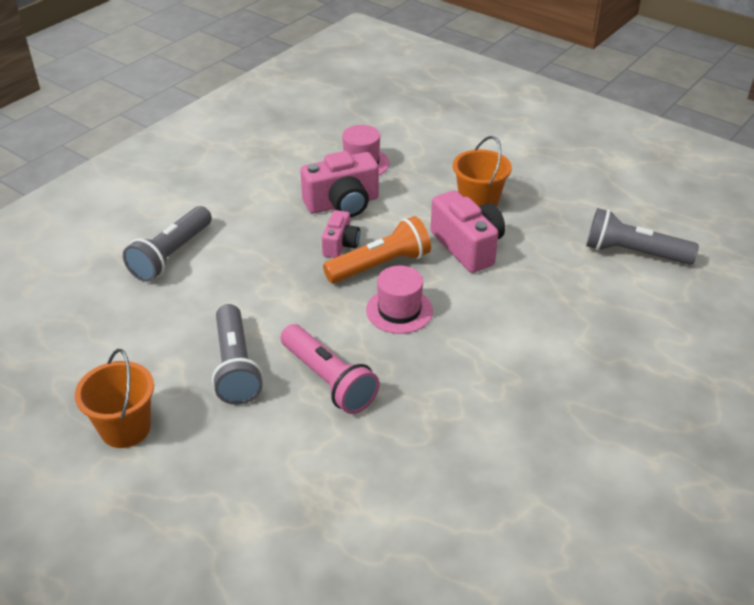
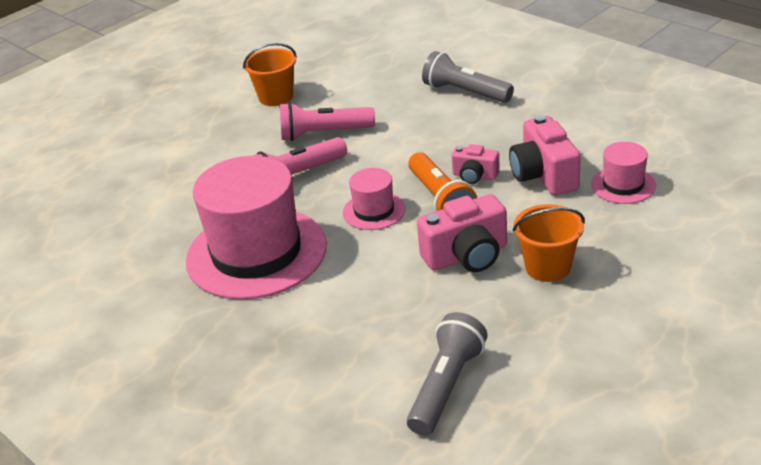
camera: 100 degrees right, 5 degrees down
(235, 367) = (323, 133): grey flashlight -> pink flashlight
(478, 395) = (256, 253): none -> pink hat

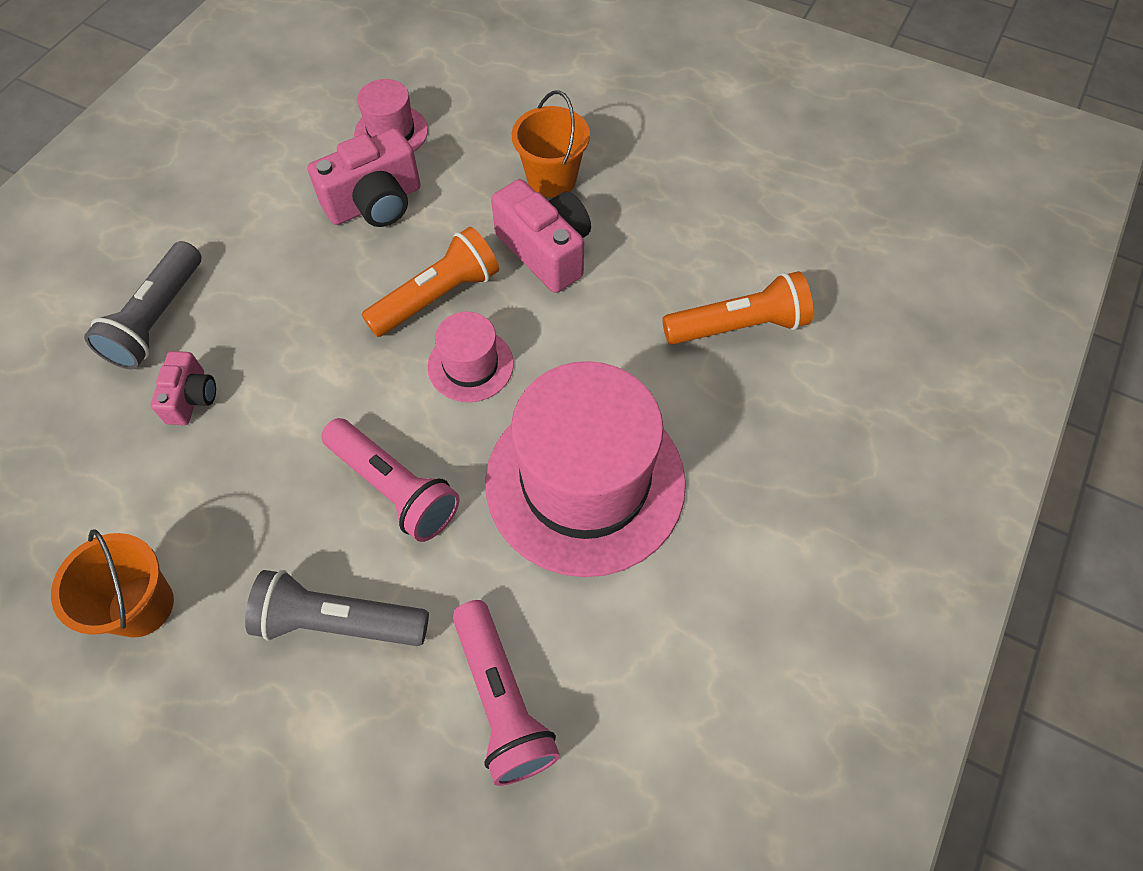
camera: 110 degrees left, 25 degrees up
(323, 133) = (271, 486): pink flashlight -> pink flashlight (502, 700)
(347, 354) = (738, 326): none -> orange flashlight
(446, 386) = (753, 232): grey flashlight -> grey flashlight (338, 621)
(474, 176) = (381, 270): pink camera -> pink camera (191, 398)

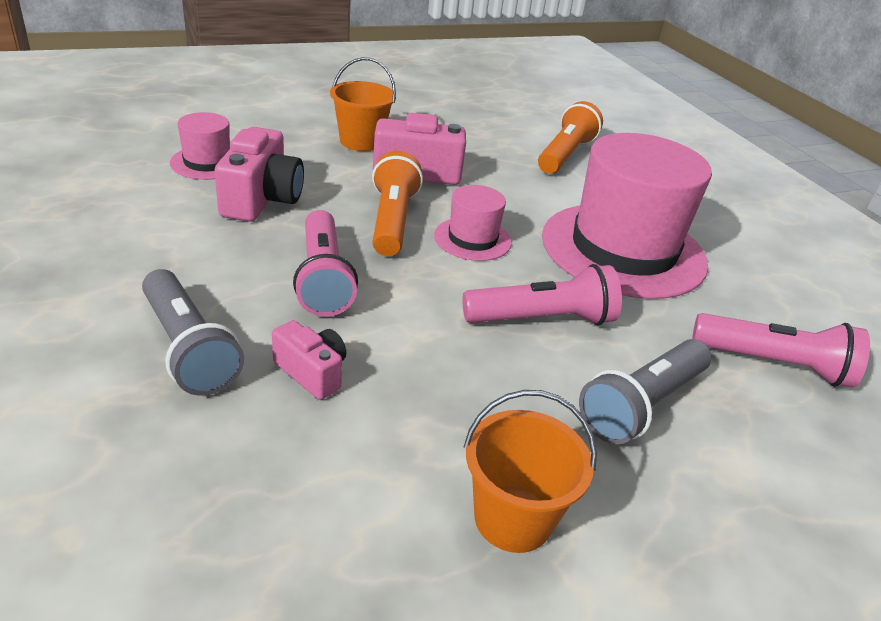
camera: 55 degrees left, 25 degrees down
(306, 320) = (323, 278): none -> pink flashlight

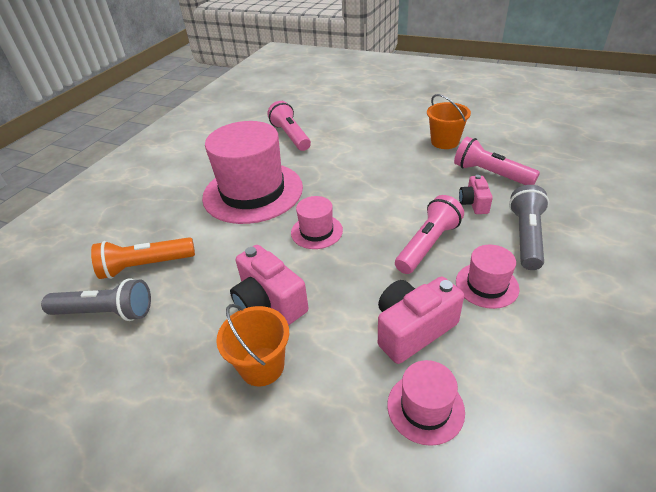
camera: 125 degrees left, 5 degrees up
(210, 262) = (486, 285): none -> pink hat
(392, 221) = (344, 265): orange flashlight -> none
(543, 319) = (347, 182): pink flashlight -> pink flashlight (490, 174)
(641, 405) = (359, 146): grey flashlight -> grey flashlight (106, 312)

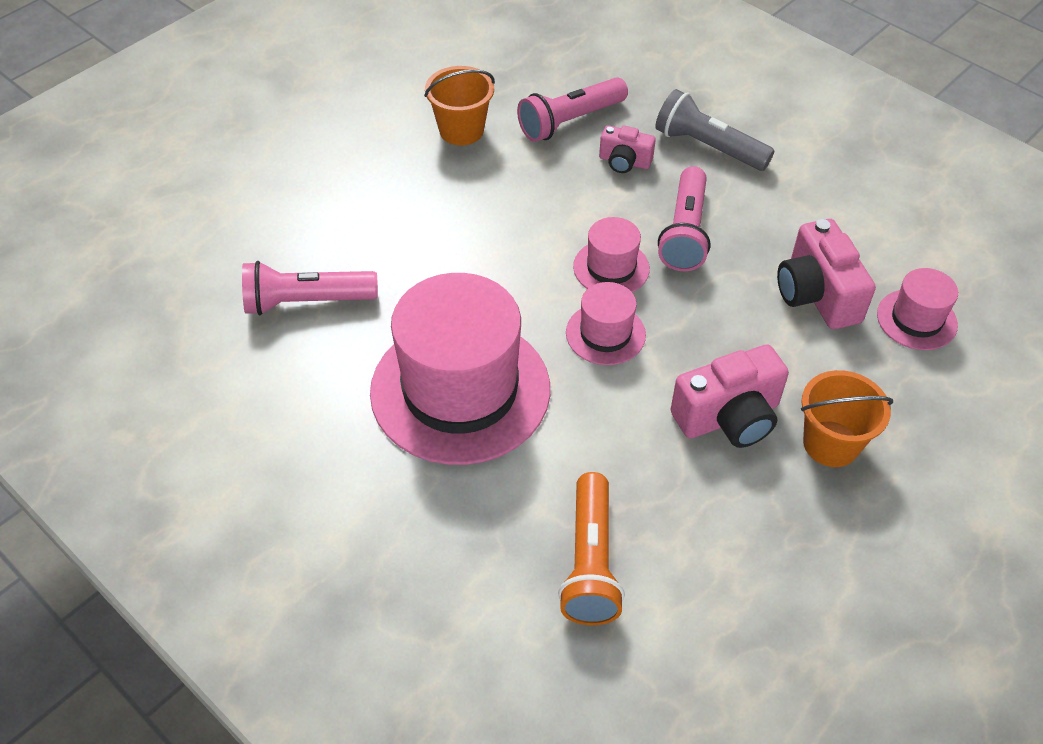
camera: 75 degrees left, 10 degrees up
(106, 312) = (679, 620): grey flashlight -> none
(428, 245) = (684, 233): pink flashlight -> pink flashlight turned 135 degrees counterclockwise
(486, 285) = (772, 211): pink hat -> pink hat (611, 268)

